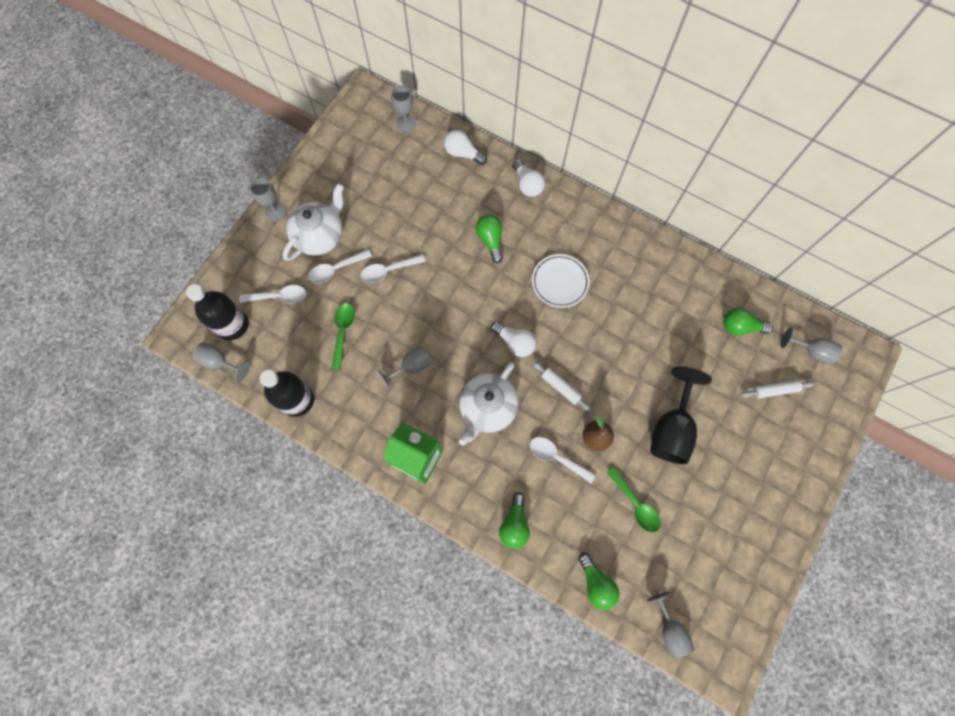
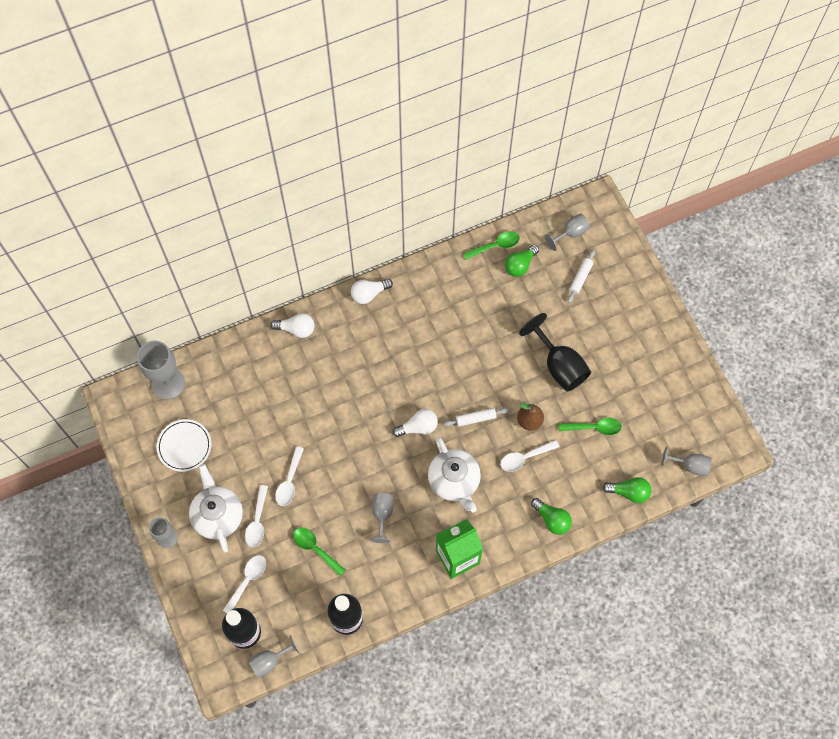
camera: 55 degrees left, 5 degrees down
(406, 123) = (168, 383): grey goblet -> grey goblet, size x1.71
(463, 153) = (231, 358): white light bulb -> white light bulb (369, 294)
(490, 240) = (322, 388): green light bulb -> none
(560, 282) = (394, 362): white plate -> white plate (184, 446)
(740, 292) = (495, 246): none -> green spoon

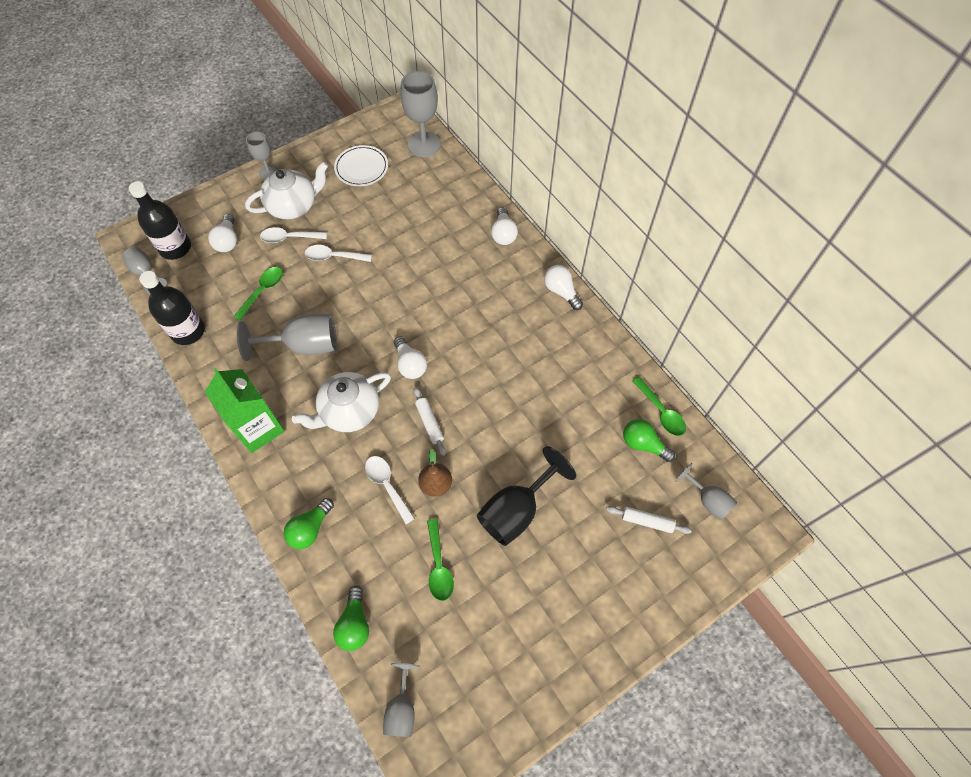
camera: 80 degrees right, 5 degrees down
(247, 581) = (228, 241): white spoon -> white light bulb
(382, 515) = (304, 345): grey goblet -> grey goblet, size x1.71

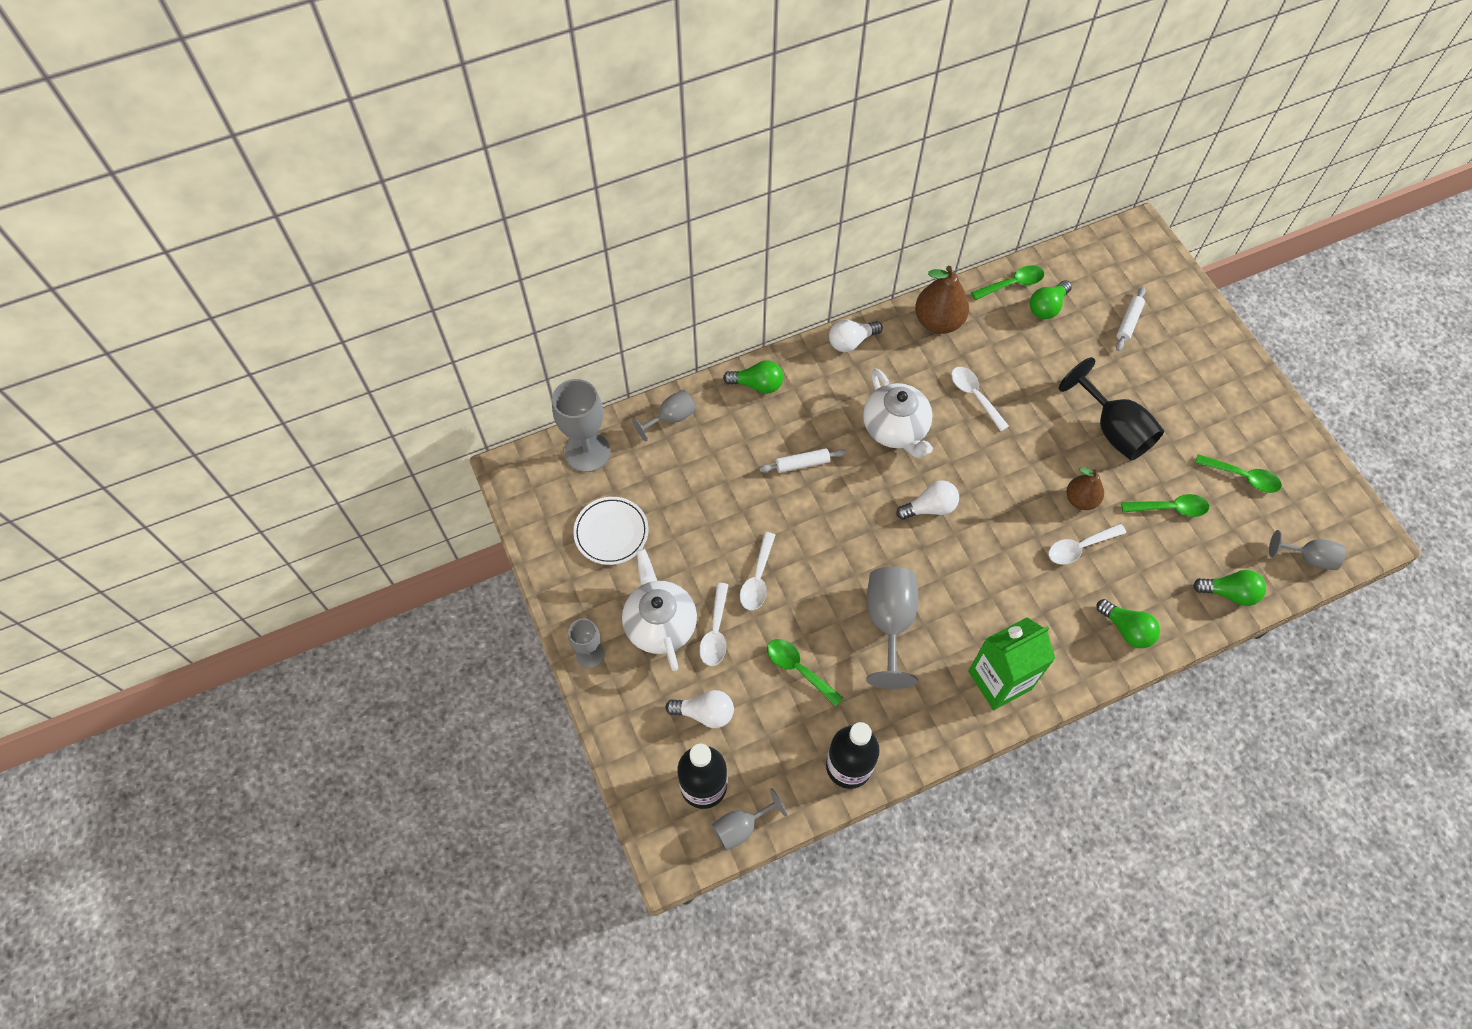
camera: 80 degrees left, 0 degrees up
(349, 411) = (986, 578): white teapot -> white teapot (896, 429)
(429, 423) = (1007, 496): white rolling pin -> white rolling pin (802, 464)
(486, 639) = (1242, 477): none -> green spoon
(503, 234) = (757, 384): white light bulb -> green light bulb
(528, 389) = (975, 396): none -> white spoon
(600, 354) = (938, 321): none -> brown pear
(707, 500) = (1109, 269): grey goblet -> grey goblet (671, 418)

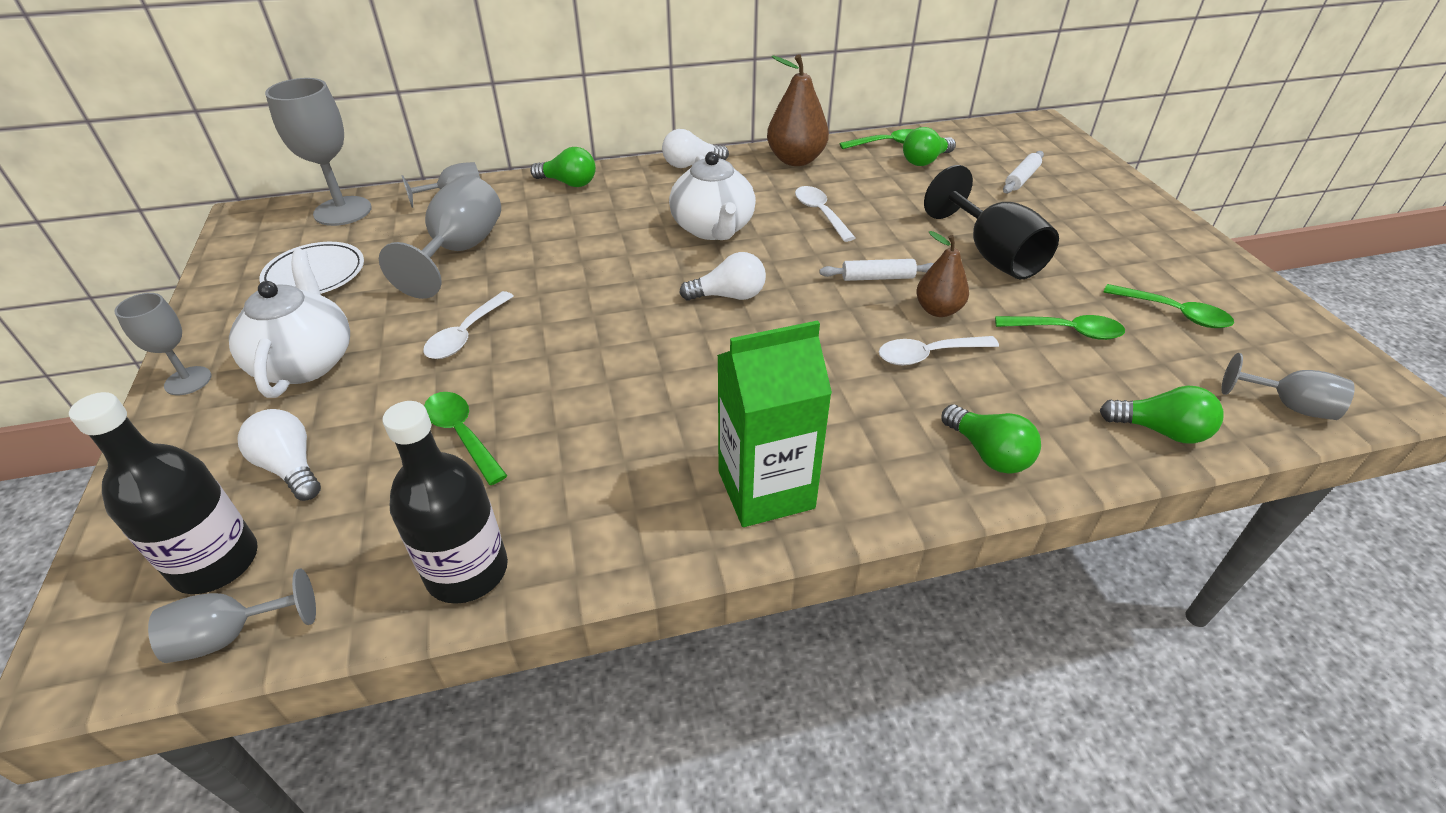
camera: 10 degrees right, 20 degrees down
(705, 713) = (290, 467): white light bulb -> white light bulb turned 150 degrees counterclockwise
(715, 631) = (373, 379): white spoon -> none
(802, 464) = (585, 244): white rolling pin -> white rolling pin (877, 277)
(889, 623) = (622, 400): grey goblet -> grey goblet (460, 251)

